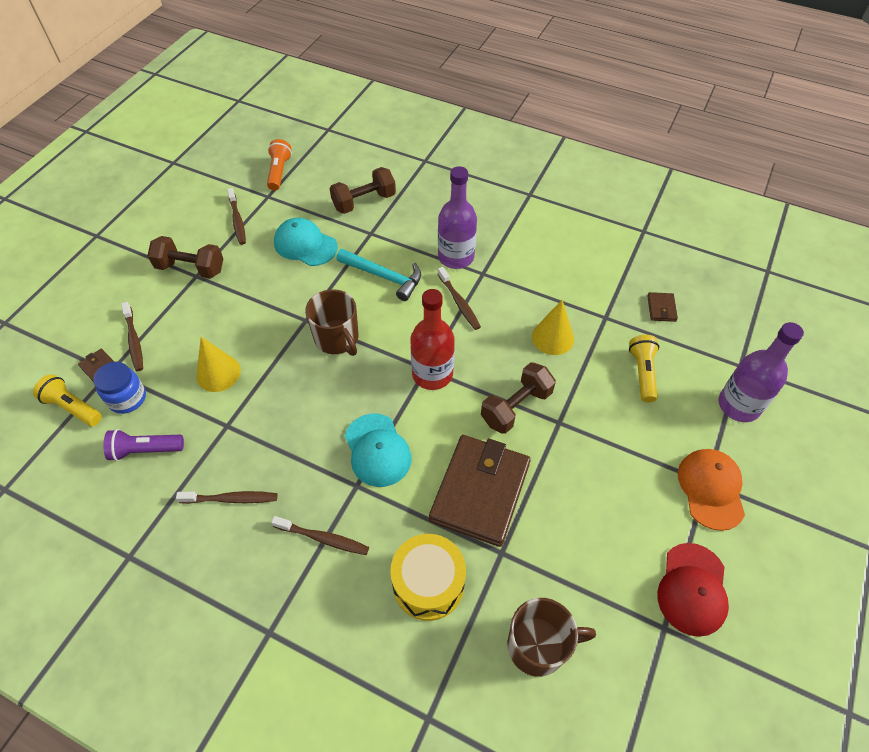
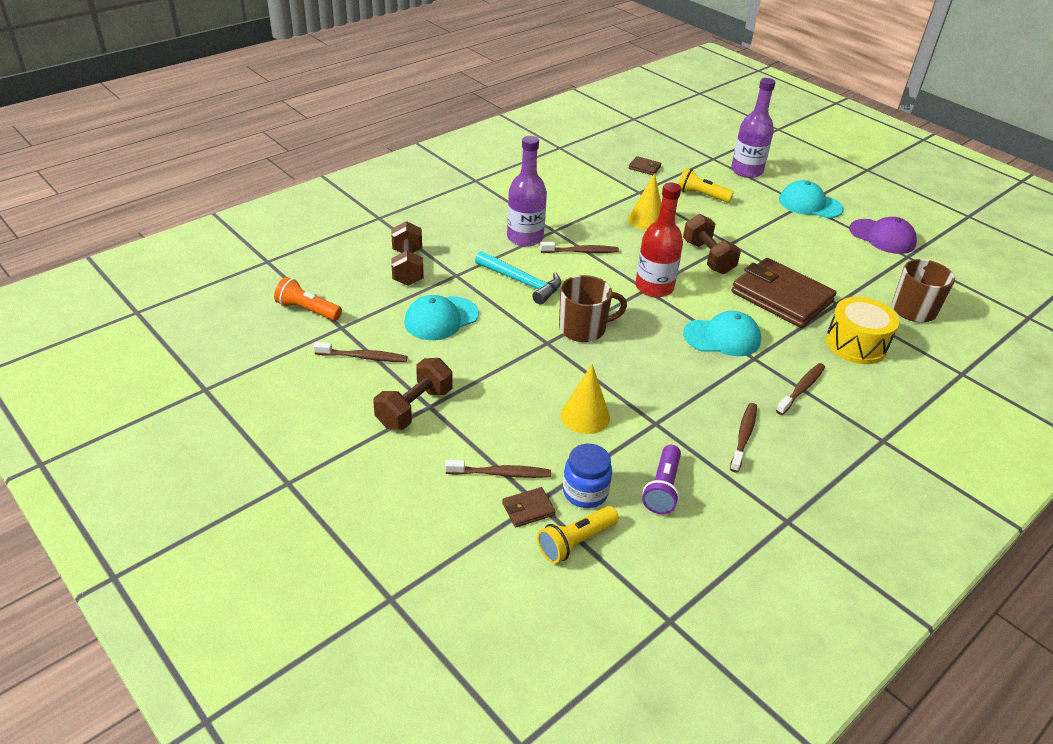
camera: 70 degrees left, 15 degrees down
(384, 277) = (522, 282): turquoise hammer -> turquoise hammer turned 75 degrees clockwise
(692, 589) = (882, 237): red cap -> purple cap
(711, 489) = (810, 204): orange cap -> turquoise cap

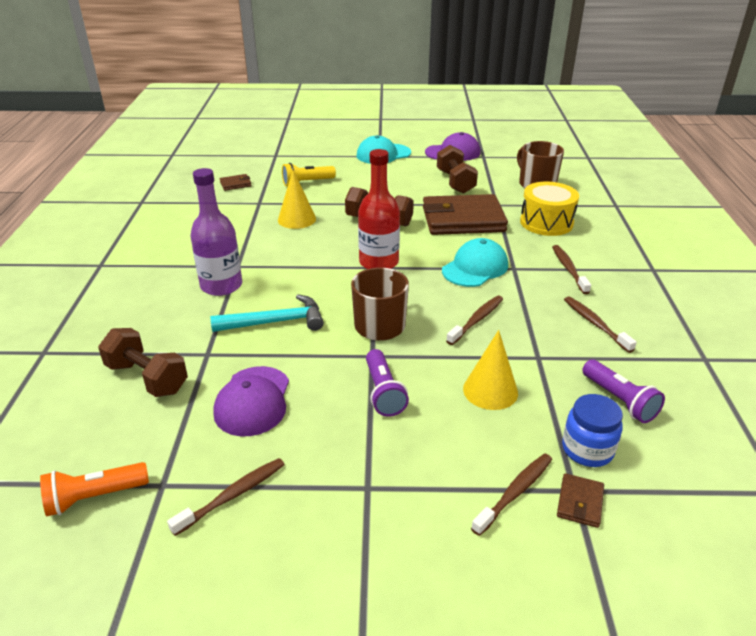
camera: 45 degrees left, 5 degrees down
(414, 408) = (358, 501): brown dumbbell -> brown dumbbell (455, 182)
(441, 318) = (253, 401): turquoise cap -> purple cap
(518, 367) = (383, 392): none -> purple flashlight
(575, 542) = (647, 495): yellow flashlight -> none
(581, 251) = (285, 269): brown toothbrush -> brown toothbrush (476, 320)
(746, 171) = (311, 153): purple bottle -> none

